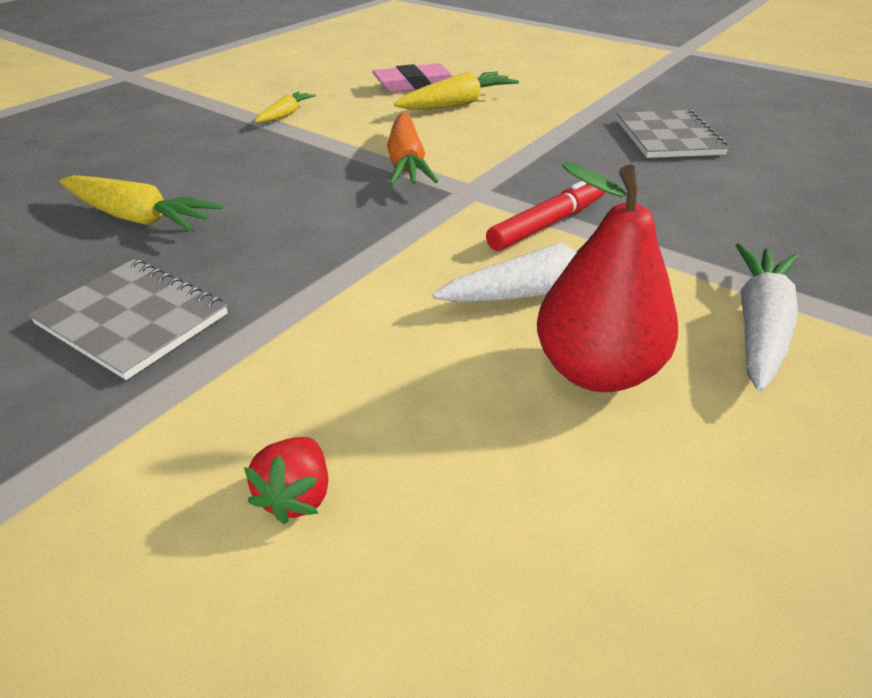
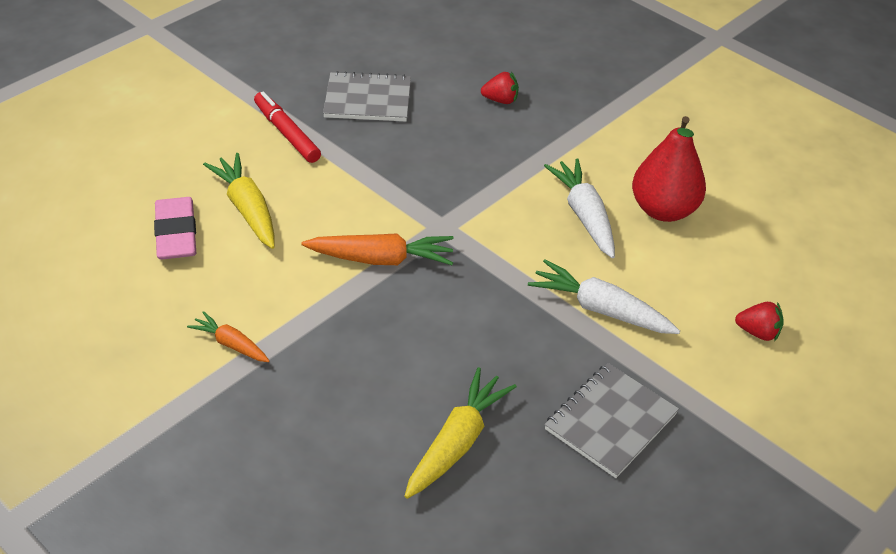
camera: 85 degrees left, 5 degrees up
(286, 114) = (231, 344): yellow carrot -> orange carrot
(547, 224) = (502, 196): red marker -> red marker (286, 133)
(751, 213) = (500, 100): none -> red strawberry
(759, 326) = (625, 140): white carrot -> white carrot (600, 309)

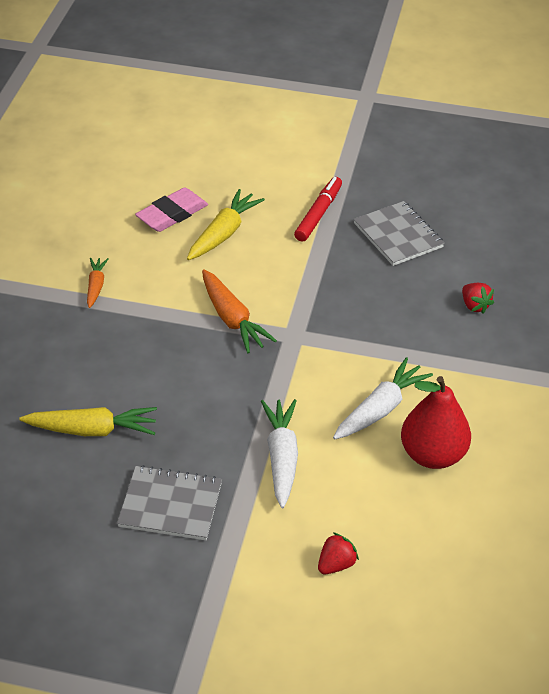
camera: 60 degrees right, 0 degrees up
(757, 332) = (336, 564): red strawberry -> red strawberry turned 120 degrees counterclockwise

